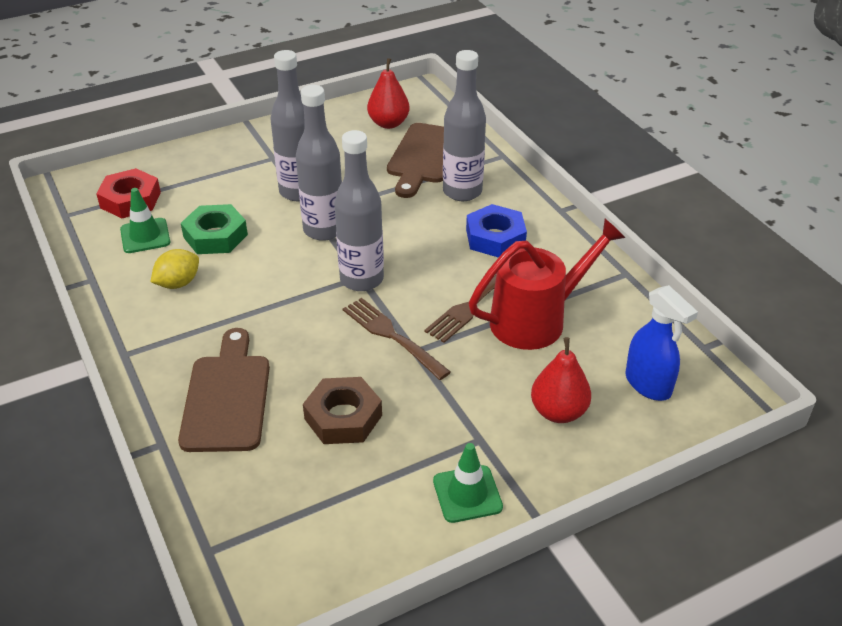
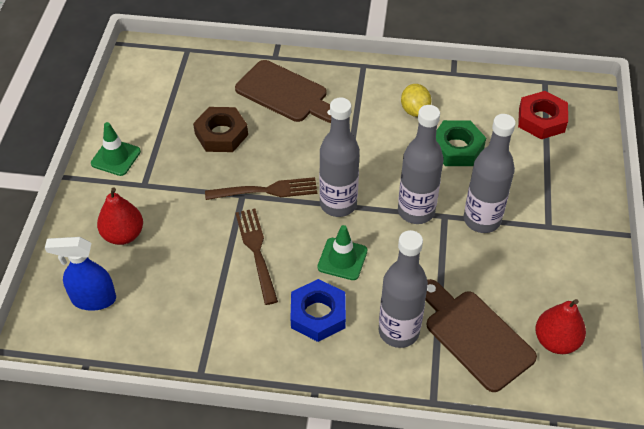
camera: 125 degrees right, 10 degrees up
(145, 236) = (485, 112): green traffic cone -> green traffic cone (342, 259)
(536, 319) = (208, 278): red watering can -> none

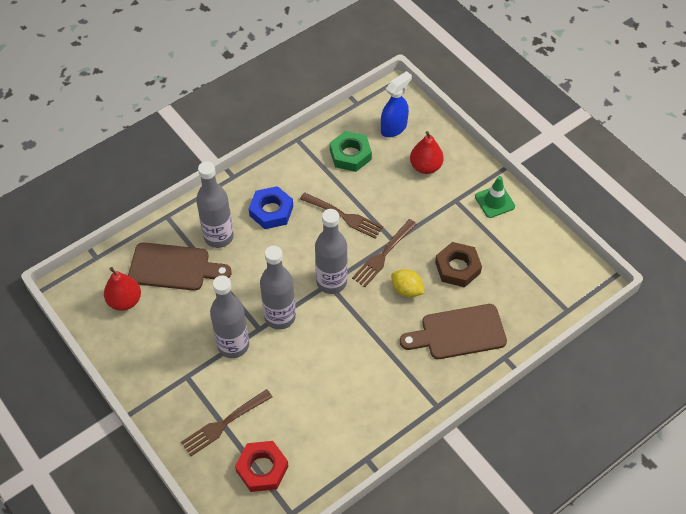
camera: 135 degrees right, 5 degrees up
(342, 259) = (291, 251): green traffic cone -> none
(414, 110) = (359, 396): yellow lemon -> yellow lemon (406, 290)
(457, 148) = (299, 388): green nut -> green nut (350, 155)
(545, 168) = (224, 423): none -> brown fork

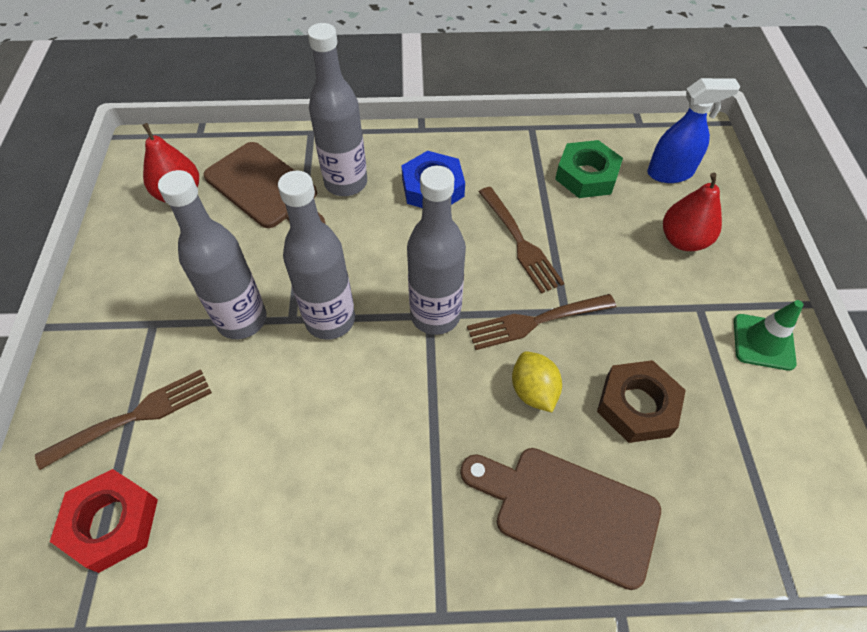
camera: 35 degrees right, 0 degrees up
(224, 423) = (133, 417): brown fork -> brown fork turned 150 degrees clockwise

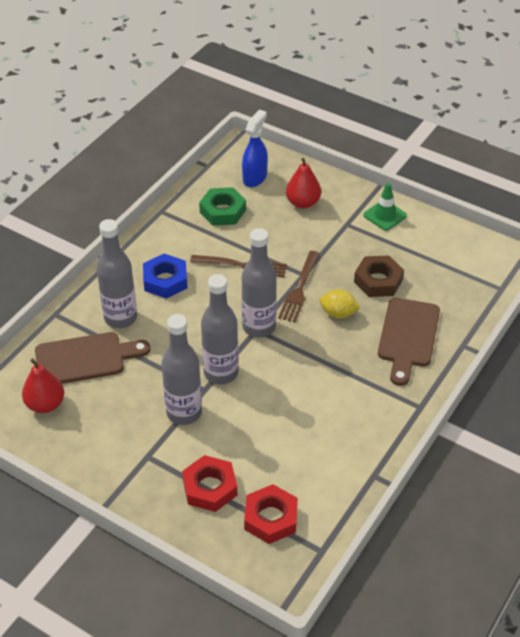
camera: 55 degrees left, 10 degrees down
(133, 417) = (210, 488): brown fork -> red nut
(567, 511) = (408, 336): brown cutting board -> brown cutting board turned 45 degrees counterclockwise

